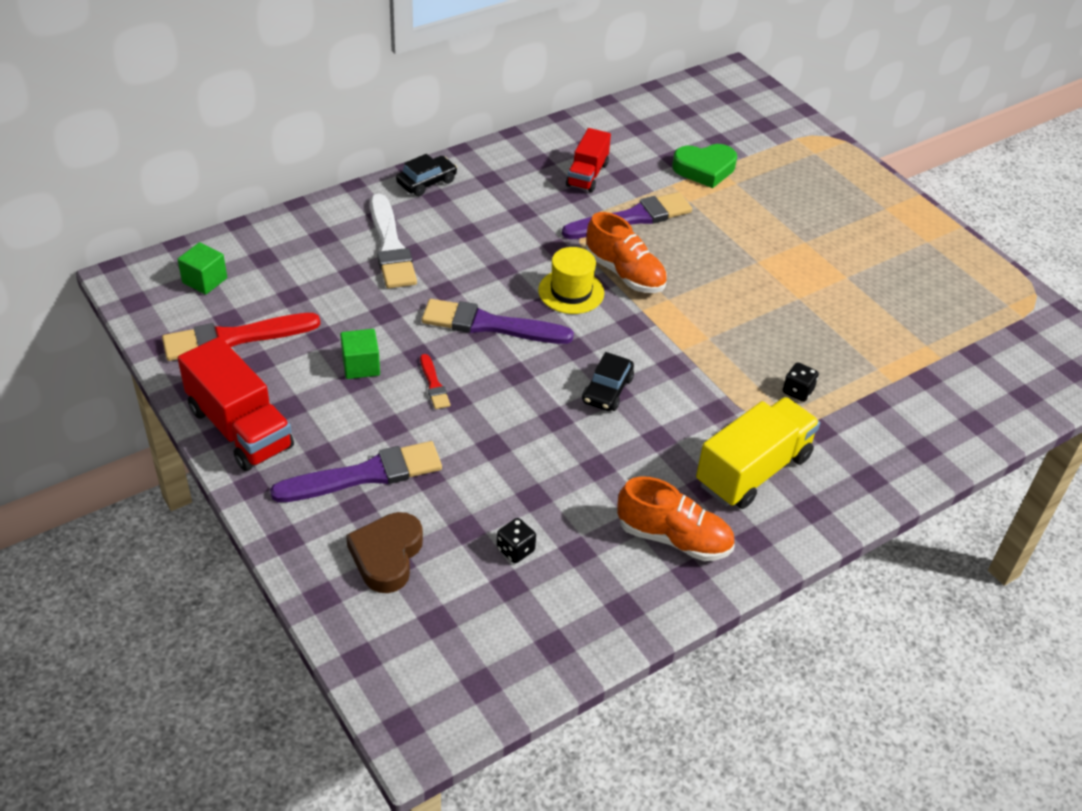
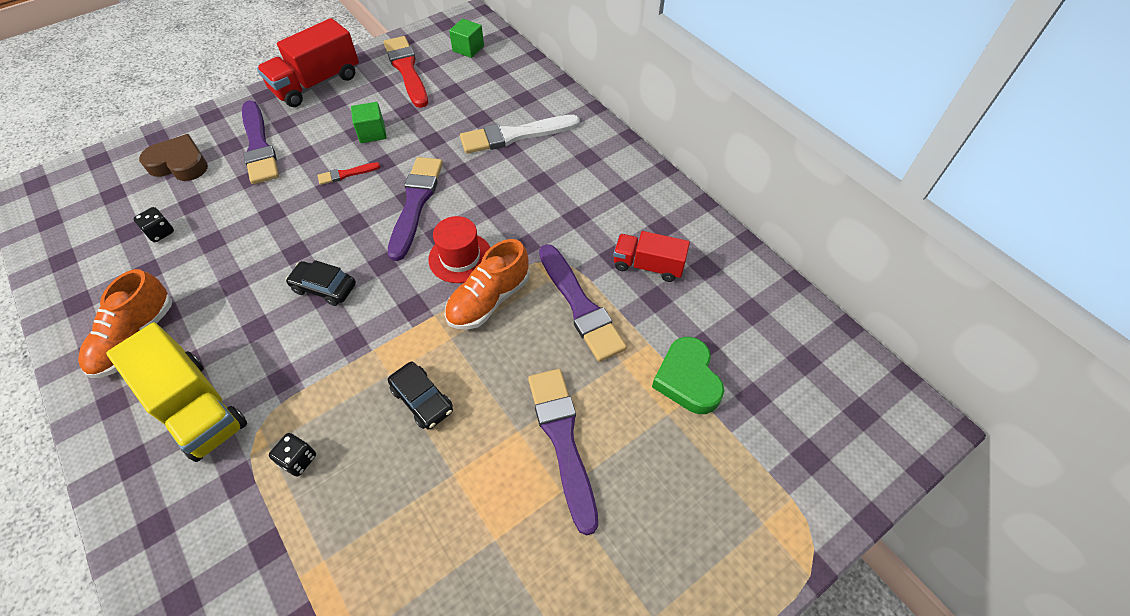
camera: 90 degrees right, 10 degrees up
(426, 182) = (608, 149): black car -> black car (422, 400)
(571, 291) = (460, 257): yellow hat -> red hat
(763, 238) = (563, 440): none -> purple brush

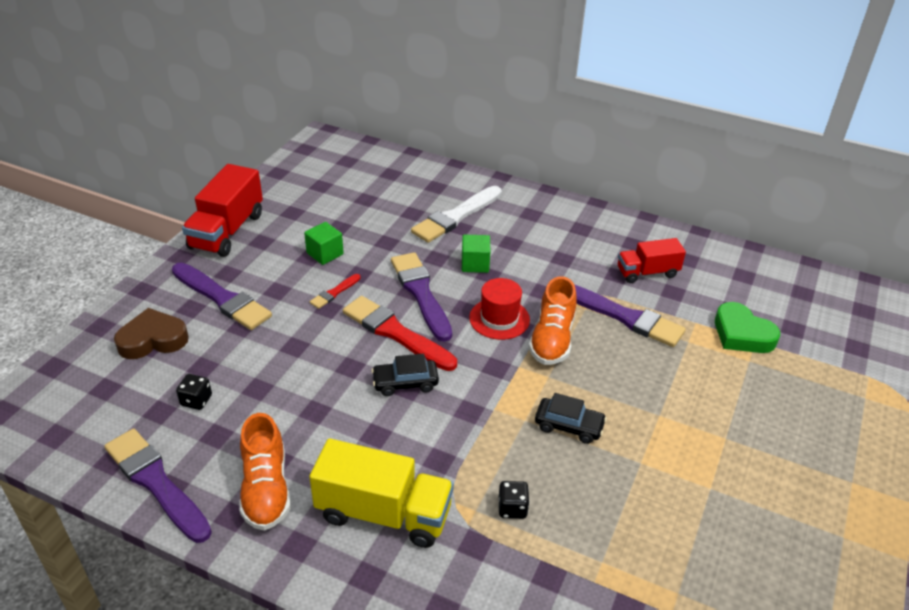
camera: 30 degrees left, 15 degrees down
(407, 70) = (306, 195): red brush -> red brush (396, 333)
(468, 49) = (347, 163): green cube -> green cube (475, 264)
(563, 440) = (696, 407): purple brush -> purple brush (156, 482)

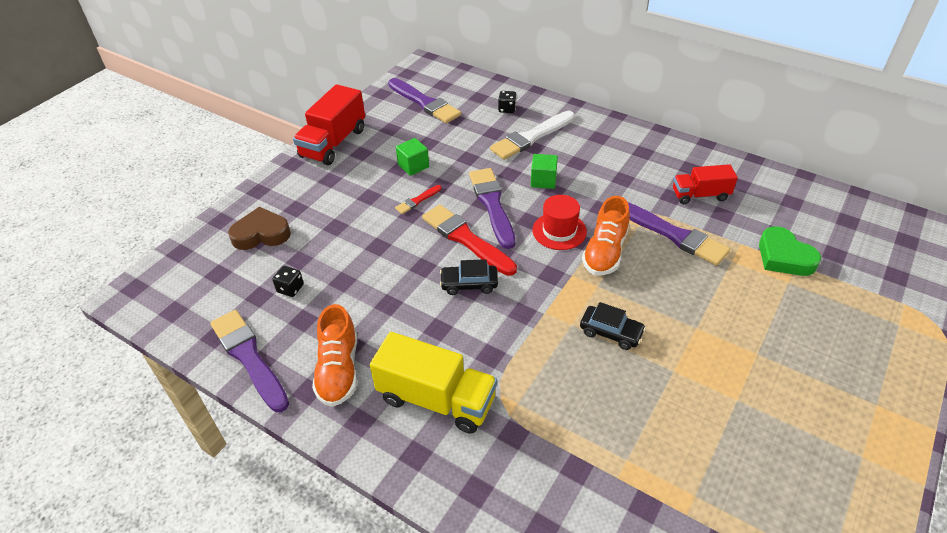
camera: 10 degrees right, 5 degrees up
(222, 298) = (322, 201): purple brush -> purple brush (424, 103)
(512, 508) = (550, 404): black dice -> black dice (507, 109)

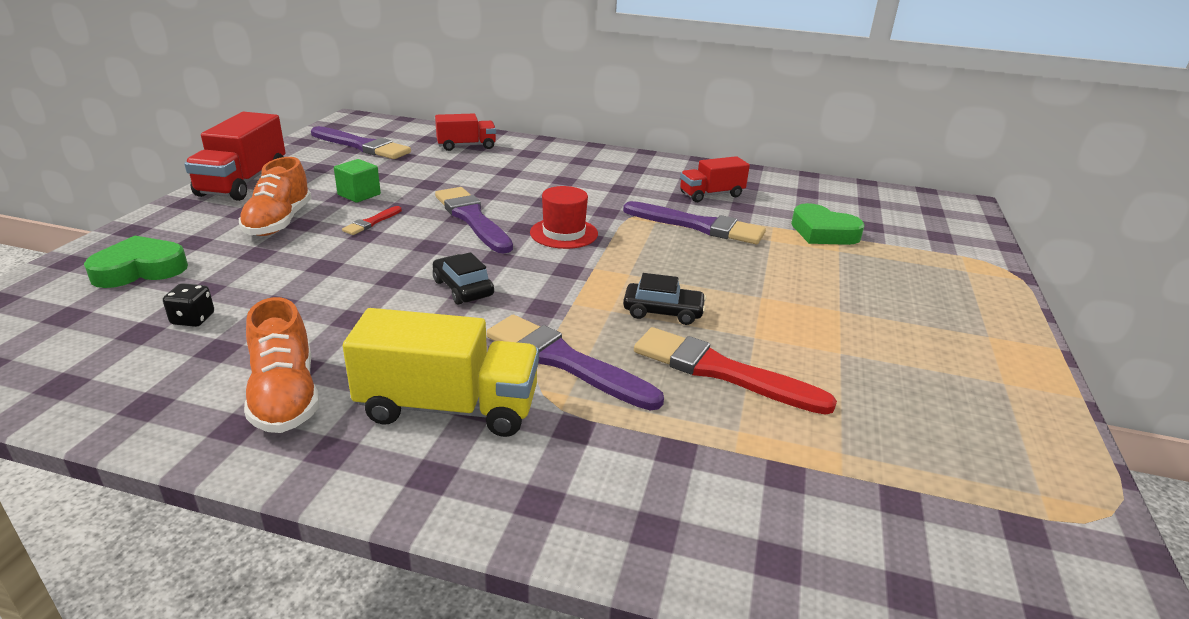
camera: 20 degrees left, 15 degrees down
(249, 357) = (126, 402): purple brush -> purple brush (566, 361)
(261, 234) = (140, 269): brown heart -> green heart
(466, 239) = (447, 249): red brush -> red brush (722, 371)
(469, 284) = (463, 288): black car -> black car turned 75 degrees clockwise
(507, 109) = (466, 146): black dice -> red truck
(531, 137) = (502, 164): white brush -> none
(543, 180) = (529, 195): green cube -> none
(605, 252) = (625, 245): orange shoe -> orange shoe (279, 222)

